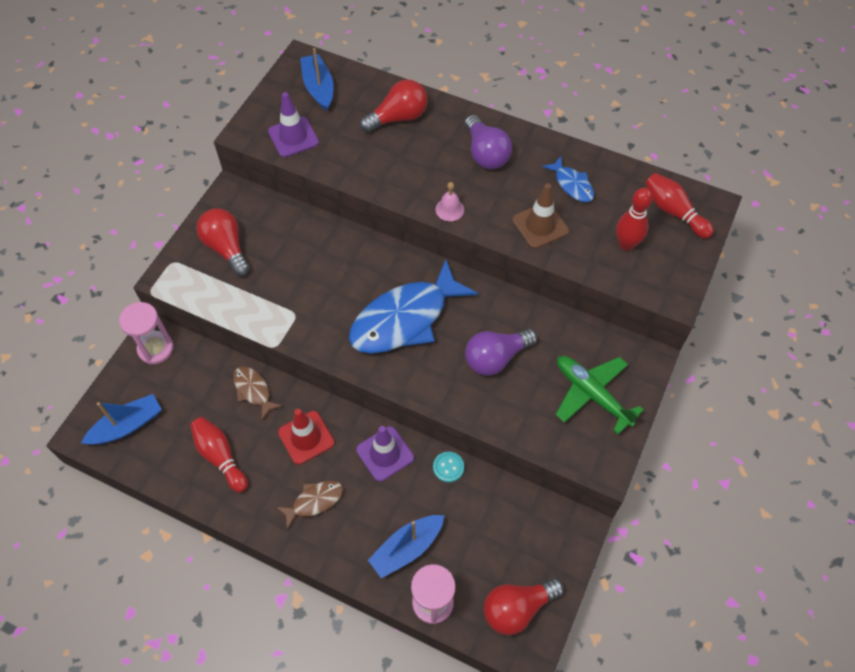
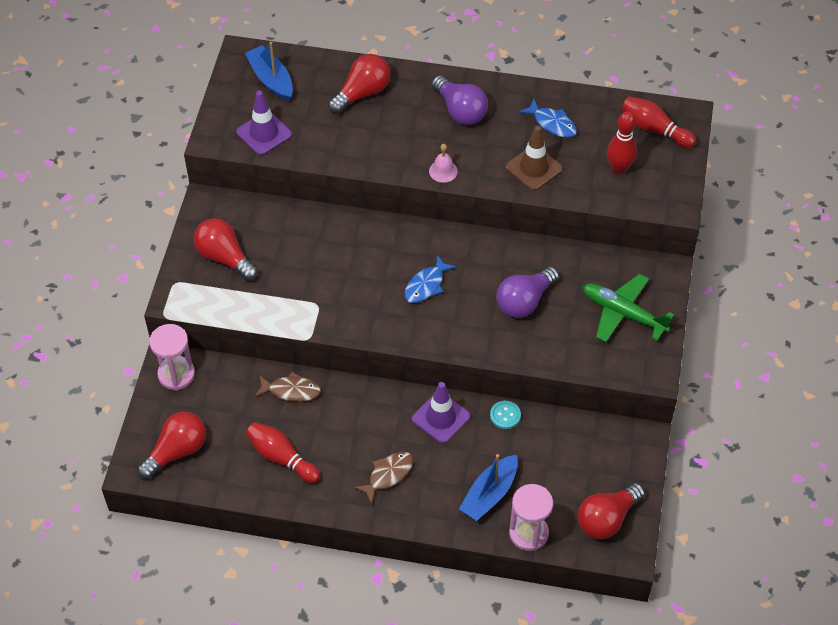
camera: 15 degrees left, 5 degrees down
(127, 426) = (177, 451): blue boat -> red light bulb
(253, 390) = (291, 391): brown fish -> brown fish turned 150 degrees clockwise
(306, 437) = (359, 421): red traffic cone -> none
(405, 319) = (426, 285): blue fish -> blue fish, size x0.47

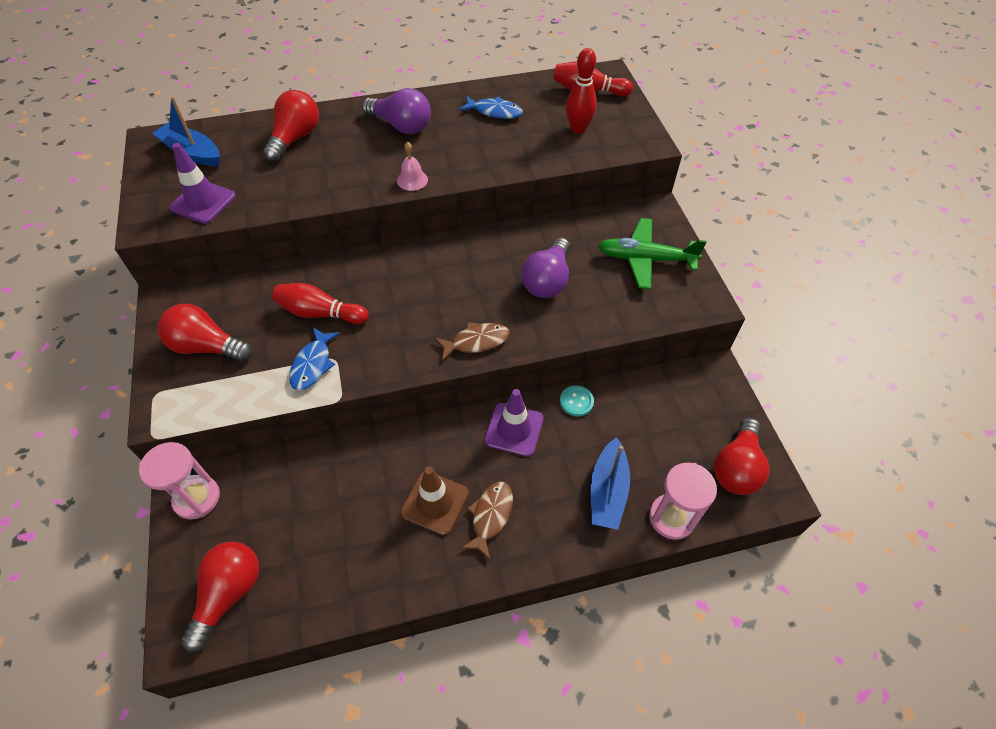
camera: 25 degrees left, 0 degrees up
(281, 457) = (361, 547): red bowling pin -> red bowling pin (320, 313)
(291, 391) = (340, 464): brown fish -> brown fish (476, 342)
(426, 285) = (442, 299): blue fish -> blue fish (313, 364)
(534, 168) = (499, 151): brown traffic cone -> brown traffic cone (435, 503)

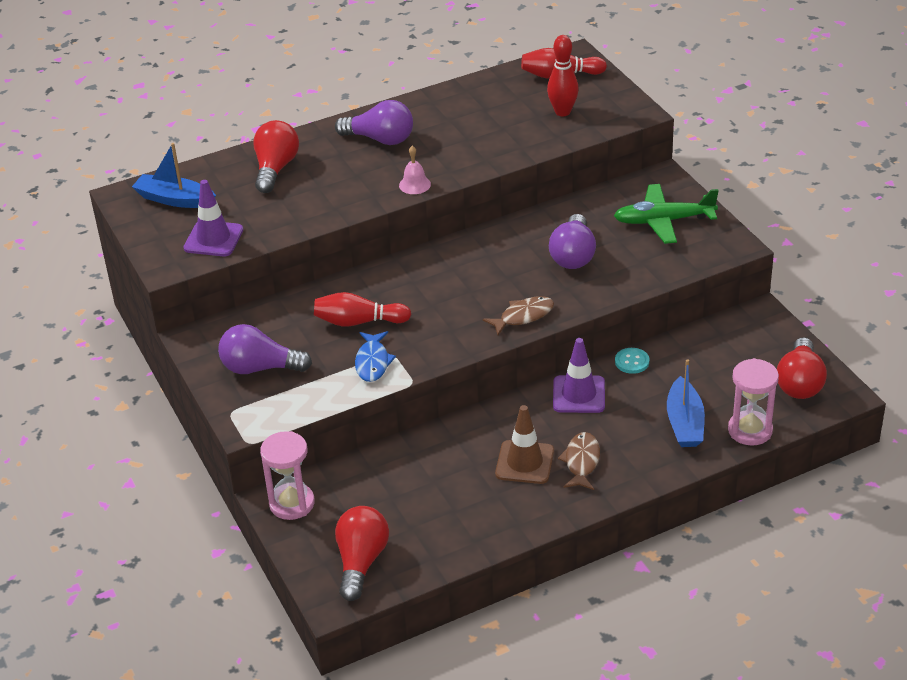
camera: 10 degrees left, 15 degrees down
(207, 346) = (260, 368): red light bulb -> purple light bulb
(494, 112) = (471, 110): blue fish -> none

